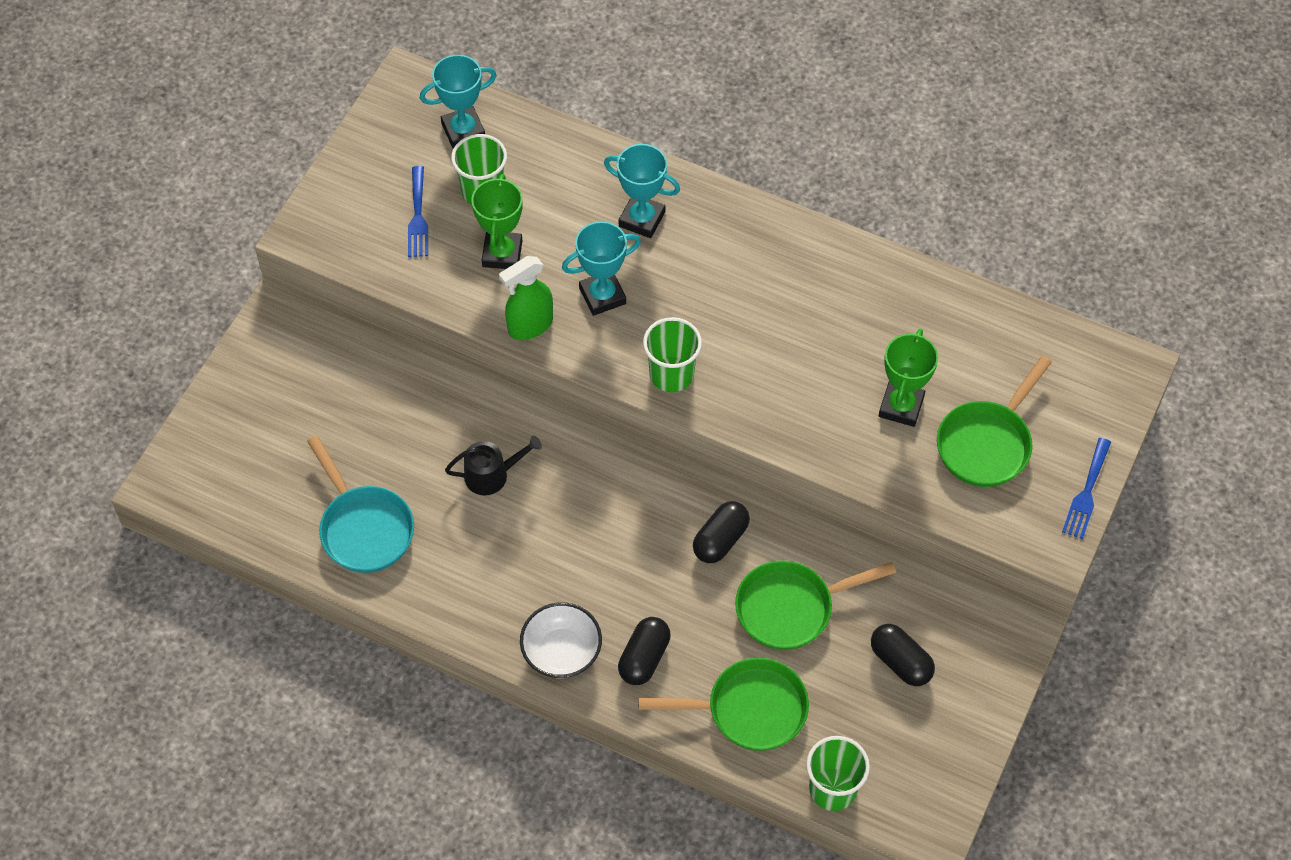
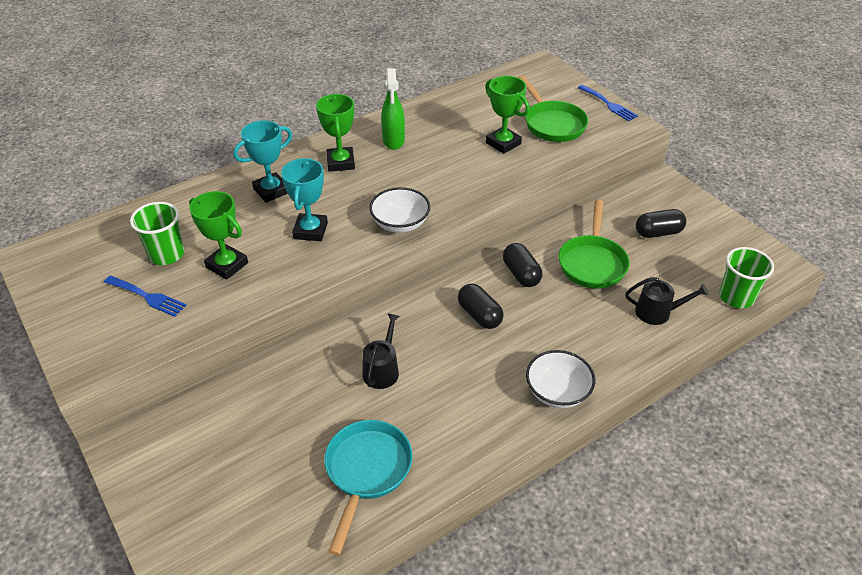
camera: 60 degrees left, 15 degrees down
(364, 528) = (366, 472): turquoise pan -> turquoise pan turned 75 degrees counterclockwise
(463, 131) = (107, 244): turquoise trophy -> none
(530, 325) = (299, 275): green spray bottle -> green spray bottle (393, 141)
(644, 658) = (588, 348): black capsule -> black capsule (479, 315)
(671, 374) = (400, 223): green cup -> white bowl
(738, 256) = (340, 162): none -> green trophy
(749, 709) = (657, 312): green pan -> black watering can

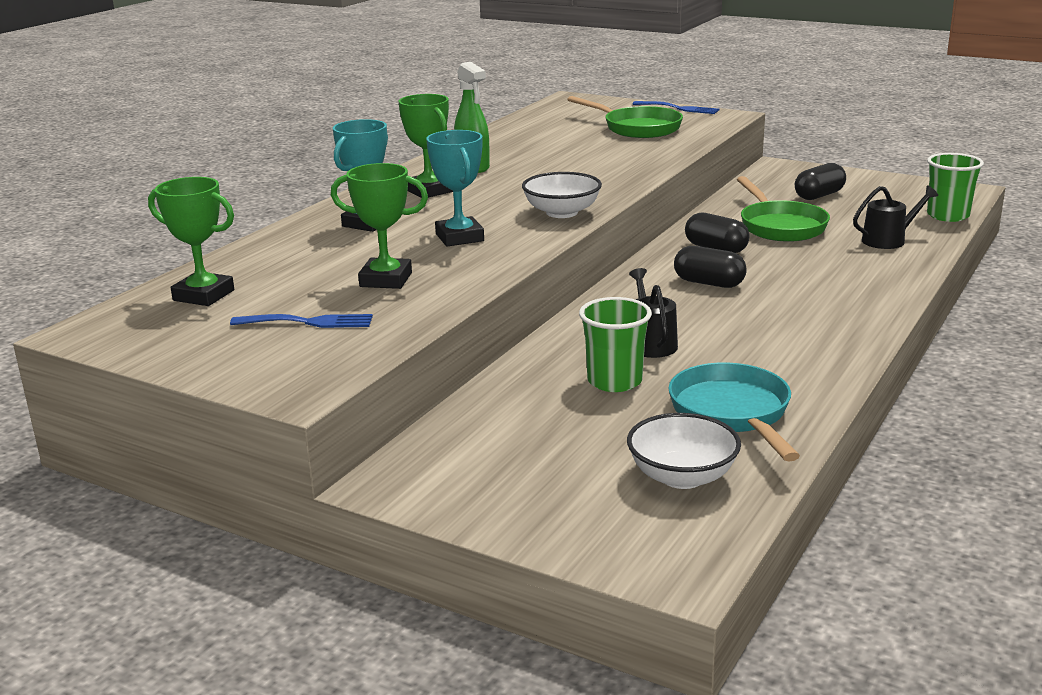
camera: 25 degrees left, 20 degrees down
(166, 254) = (290, 290): green cup -> green cup (614, 381)
(503, 143) = (602, 147): green trophy -> green trophy (203, 295)
(557, 392) = (862, 309): white bowl -> white bowl (682, 477)

